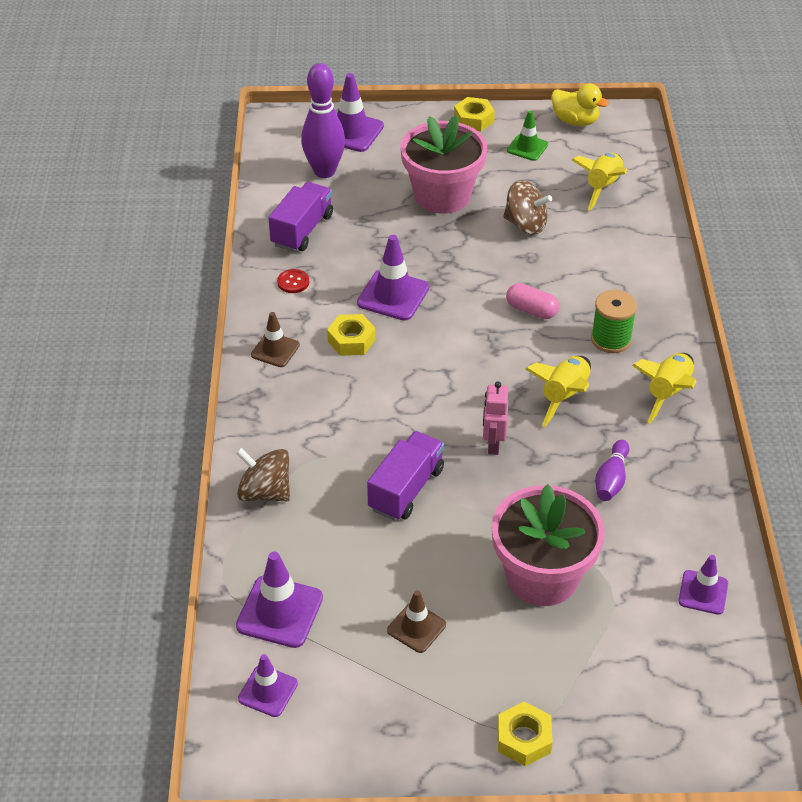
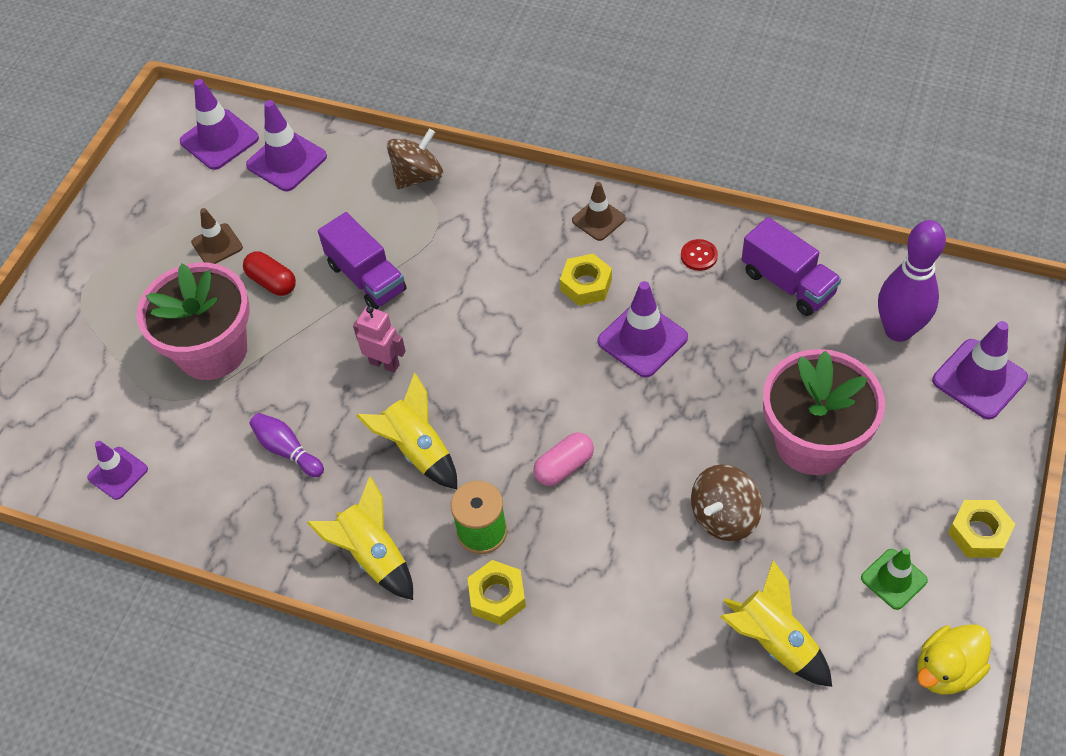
camera: 115 degrees right, 10 degrees up
(268, 691) = (219, 140): purple traffic cone -> purple traffic cone, size x1.57
(442, 561) = (272, 282): none -> red capsule
(524, 739) = (75, 285): yellow nut -> yellow nut (497, 596)

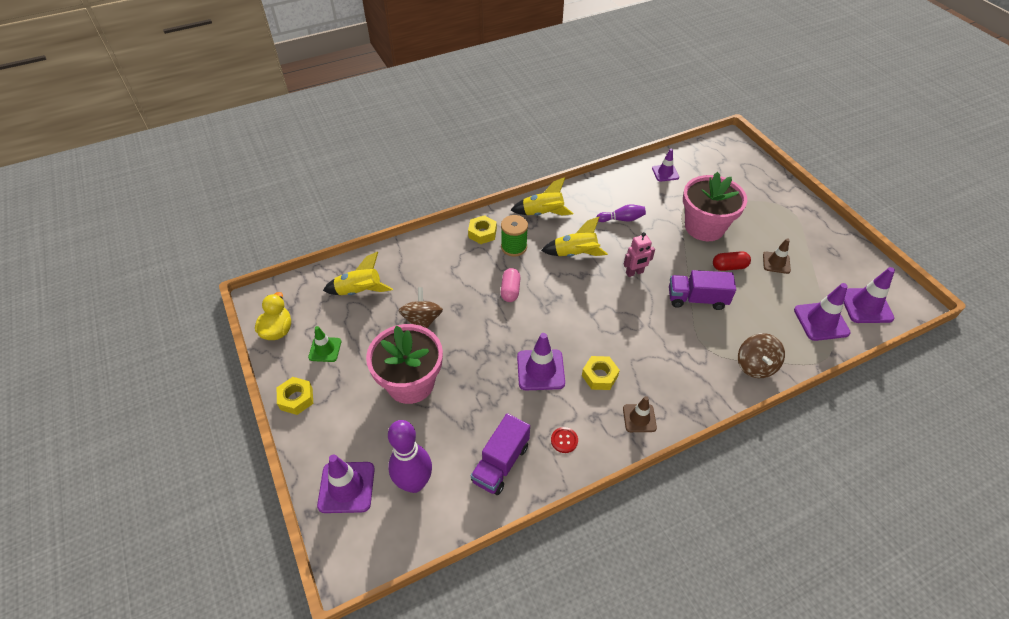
camera: 130 degrees right, 5 degrees down
(787, 283) = (500, 463): purple truck -> purple truck turned 60 degrees counterclockwise

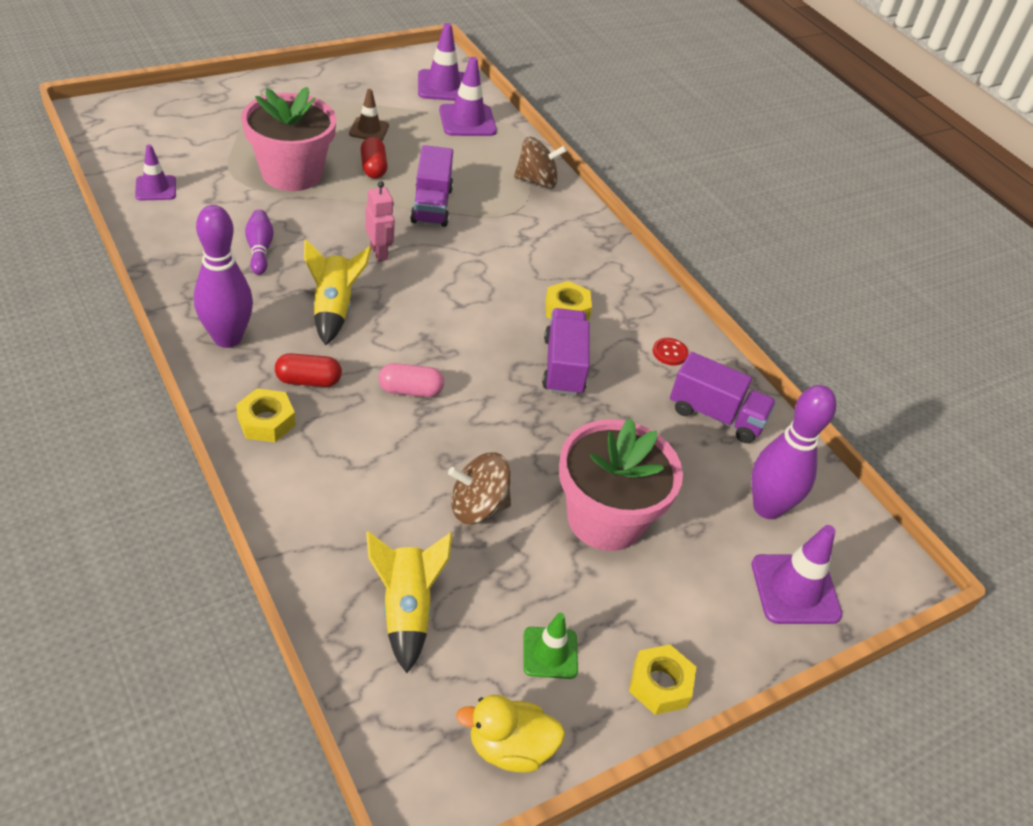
camera: 100 degrees left, 5 degrees down
(514, 247) = (308, 381): green spool -> red capsule
(540, 370) = (563, 366): purple traffic cone -> purple truck
(543, 213) = (227, 338): yellow rocket -> purple bowling pin
(639, 418) = (625, 283): brown traffic cone -> none

